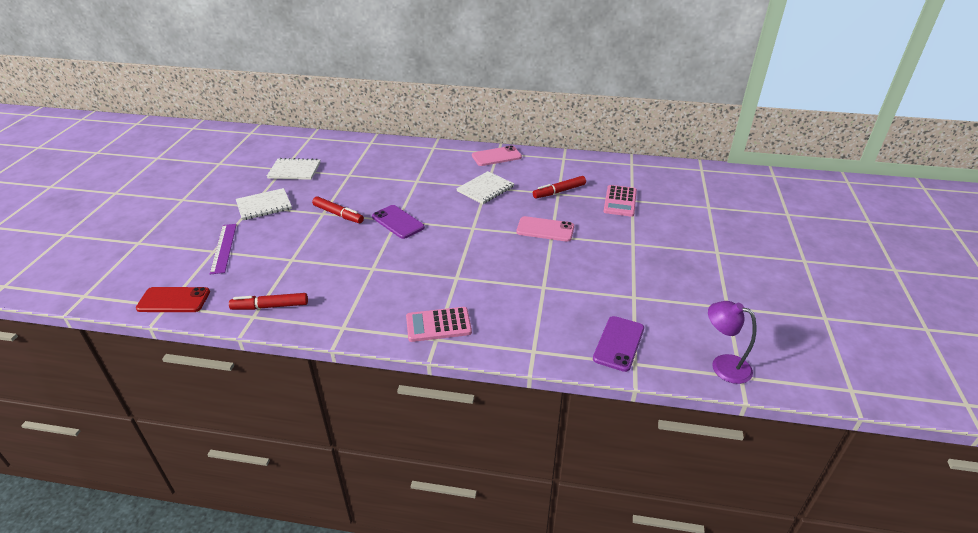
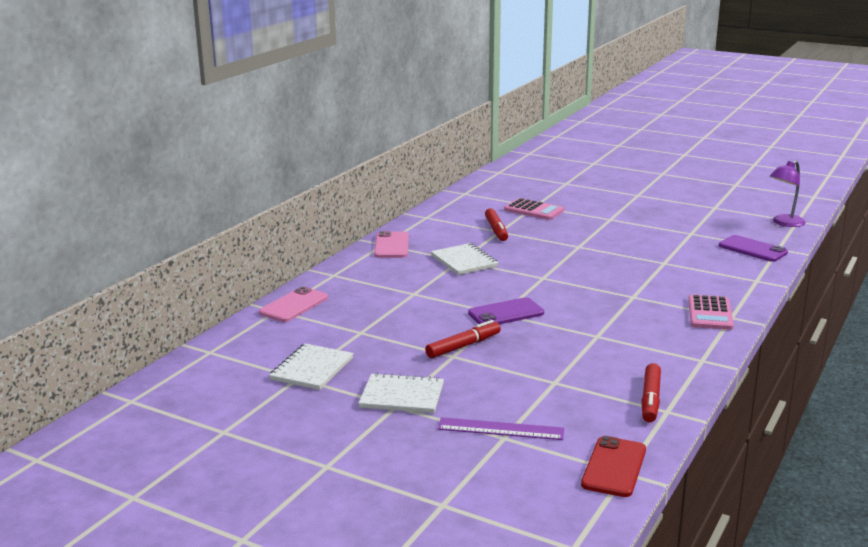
camera: 70 degrees left, 15 degrees down
(264, 206) = (402, 396): white notebook -> white notebook turned 75 degrees counterclockwise
(545, 229) = (566, 247): pink phone -> pink phone (294, 305)

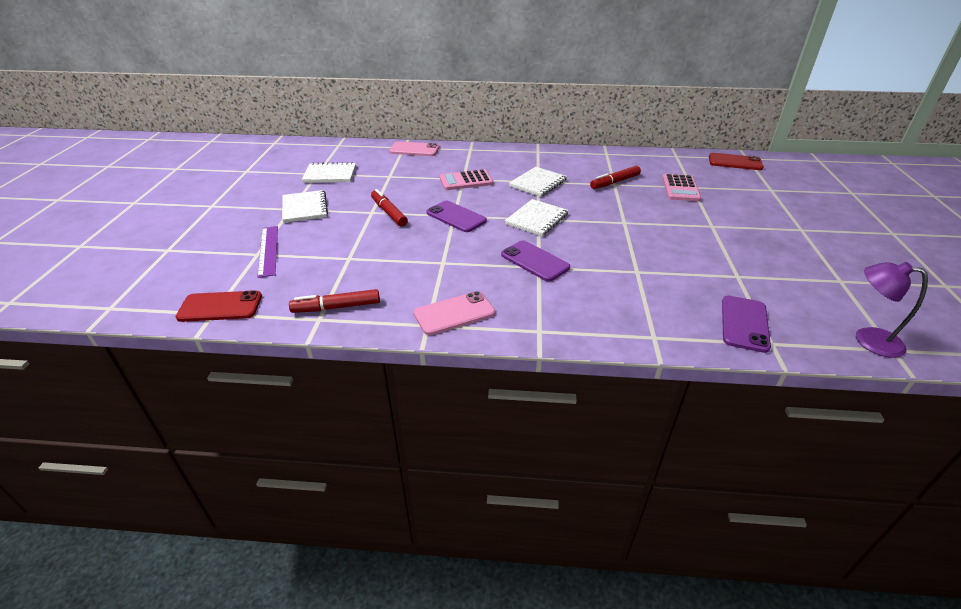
camera: 65 degrees right, 15 degrees up
(391, 245) = (538, 154): pink phone -> pink phone (454, 313)
(463, 346) = (389, 212): red marker -> red marker turned 150 degrees counterclockwise
(502, 178) = (735, 162): none -> red phone
(543, 278) = (537, 219): none -> white notebook
(622, 296) = (535, 261): none -> purple phone
(710, 313) = (536, 316): pink calculator -> pink calculator (466, 181)

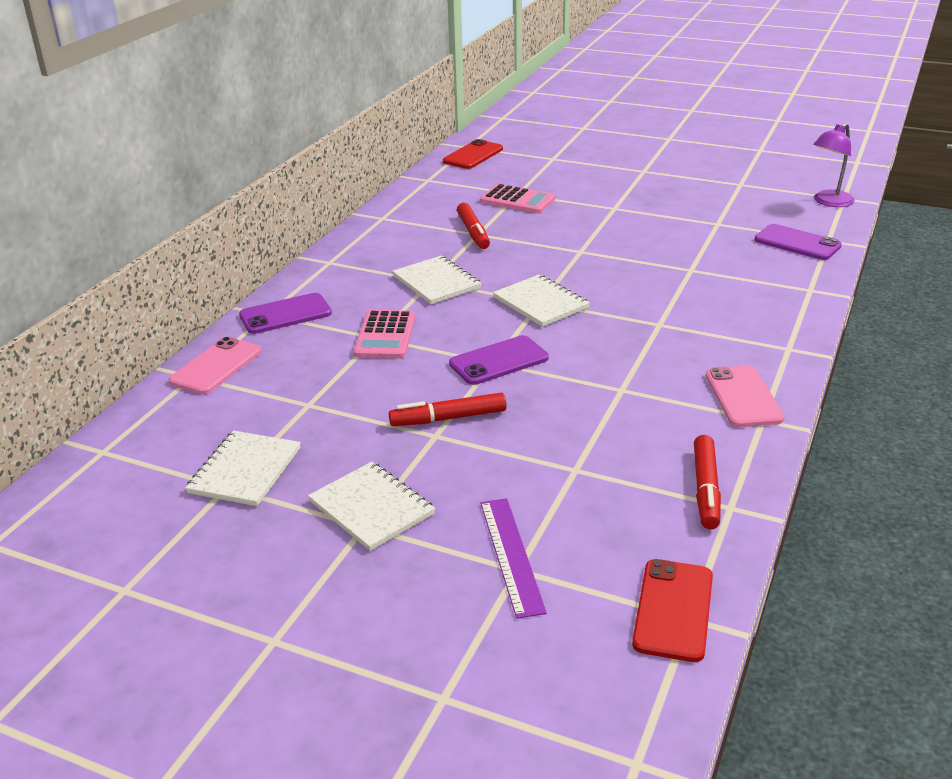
camera: 70 degrees left, 5 degrees down
(268, 250) = (511, 555): purple ruler -> purple ruler turned 75 degrees clockwise
(305, 208) = (371, 508): white notebook -> white notebook turned 45 degrees clockwise
(535, 261) = (645, 324): purple phone -> purple phone (285, 314)

